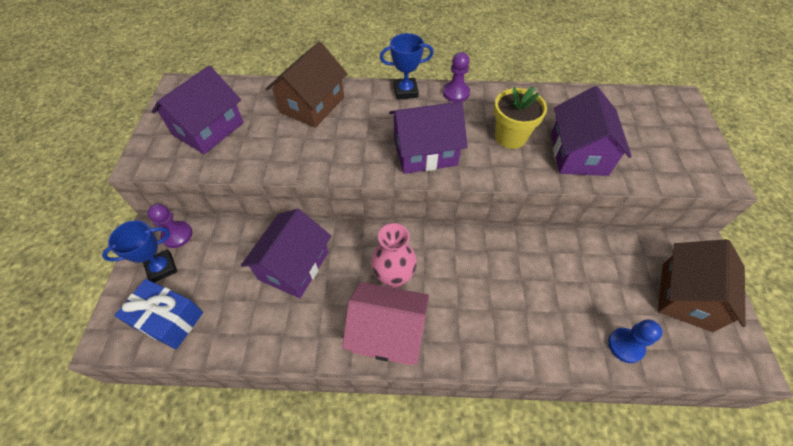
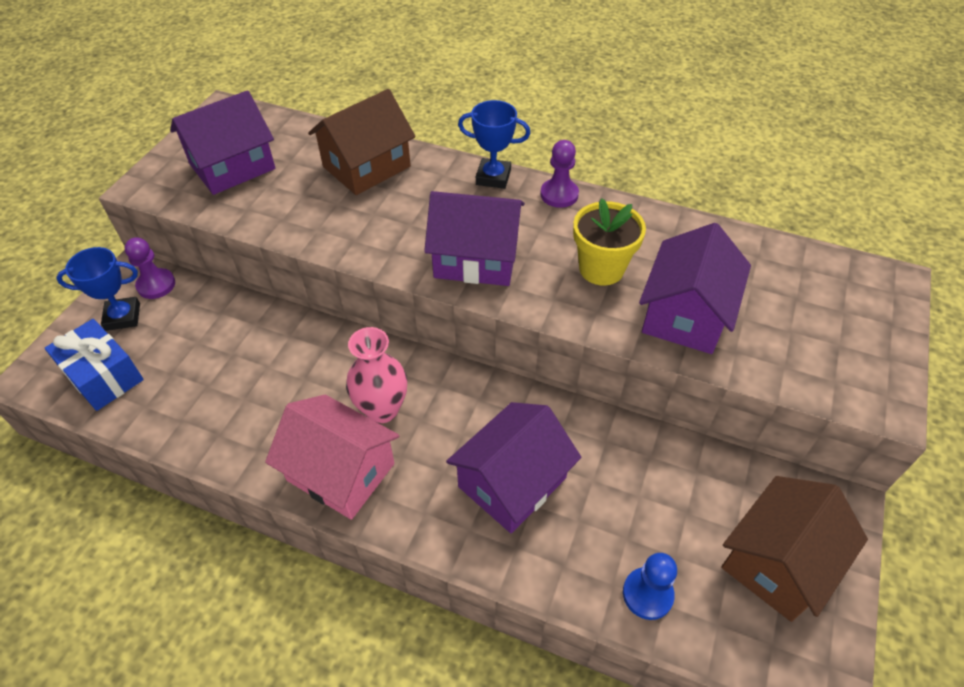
camera: 20 degrees right, 5 degrees down
(294, 265) = (269, 358): purple house -> purple house (512, 482)

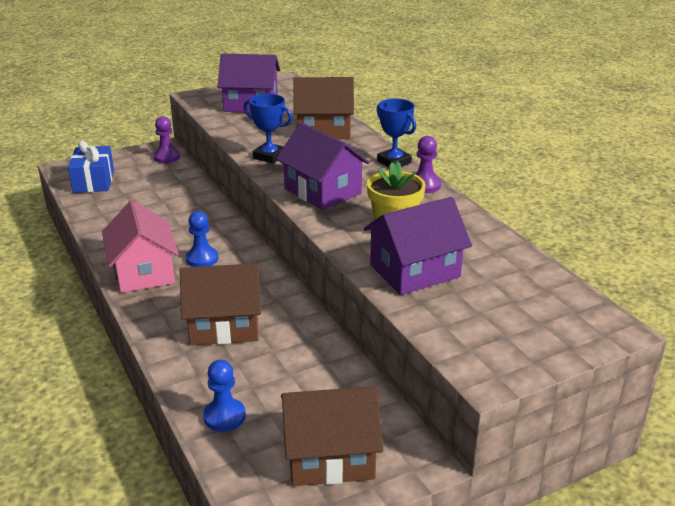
camera: 40 degrees right, 20 degrees down
(123, 317) = (134, 163): blue trophy -> blue trophy (269, 156)
(382, 409) = (202, 259): pink vase -> blue pawn
(512, 482) = (224, 325): purple house -> brown house

